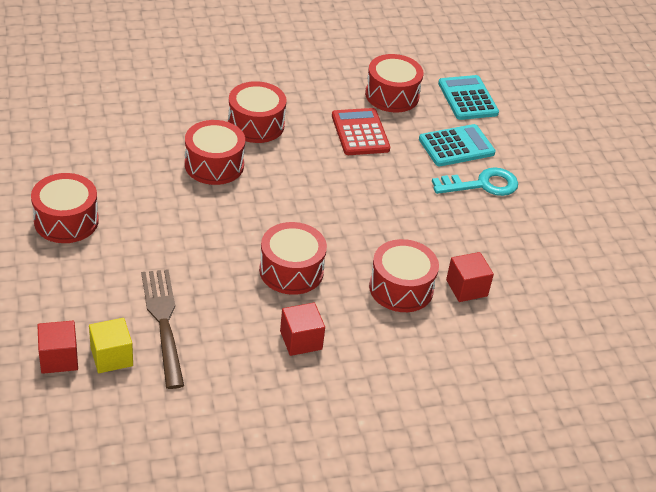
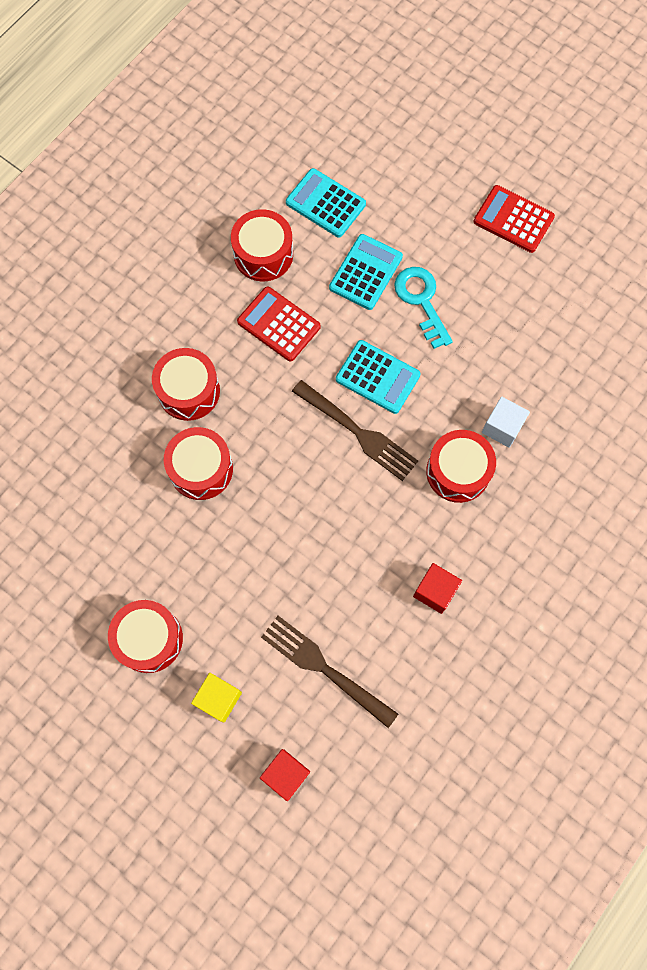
camera: 35 degrees left, 30 degrees up
(111, 357) = (321, 736): yellow cube -> yellow cube (218, 698)
(291, 271) = (366, 529): red drum -> none
(349, 218) = (357, 432): none -> brown fork
(400, 201) = (378, 377): none -> turquoise calculator
(466, 288) = (502, 427): red cube -> white cube
(482, 185) = (421, 301): turquoise key -> turquoise key turned 60 degrees counterclockwise
(607, 188) = (513, 219): none -> red calculator

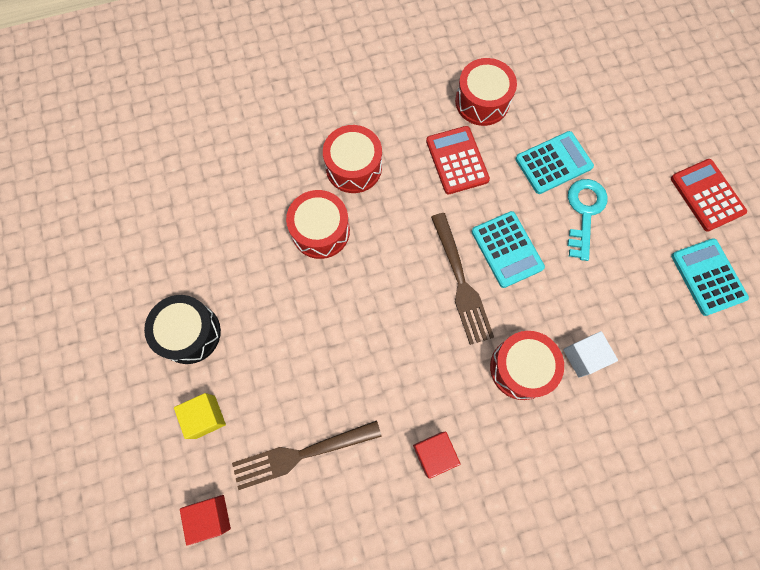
camera: 35 degrees right, 0 degrees up
(149, 639) = (189, 333): red drum -> black drum
(325, 203) = (557, 93): turquoise calculator -> turquoise calculator (708, 277)
(325, 669) = (302, 453): brown fork -> brown fork turned 90 degrees counterclockwise

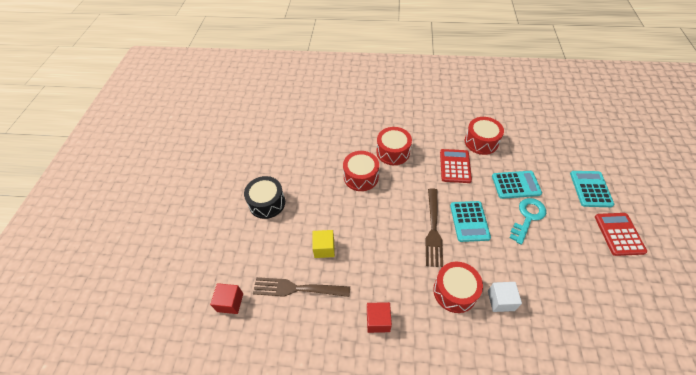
camera: 25 degrees right, 20 degrees down
(205, 417) = (254, 248): yellow cube -> yellow cube (324, 248)
(708, 277) = (607, 283): turquoise calculator -> turquoise calculator (590, 189)

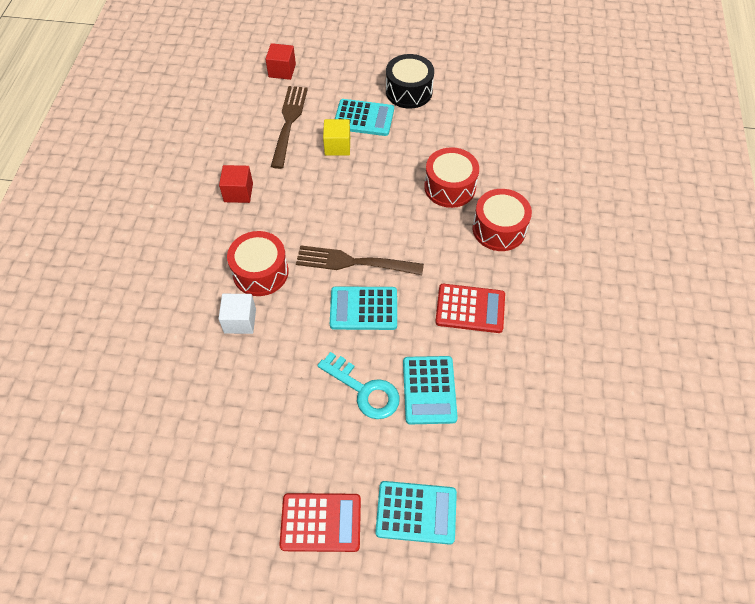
camera: 90 degrees right, 5 degrees up
(294, 232) = (364, 118): none -> turquoise calculator
(481, 142) = (526, 359): red drum -> none

